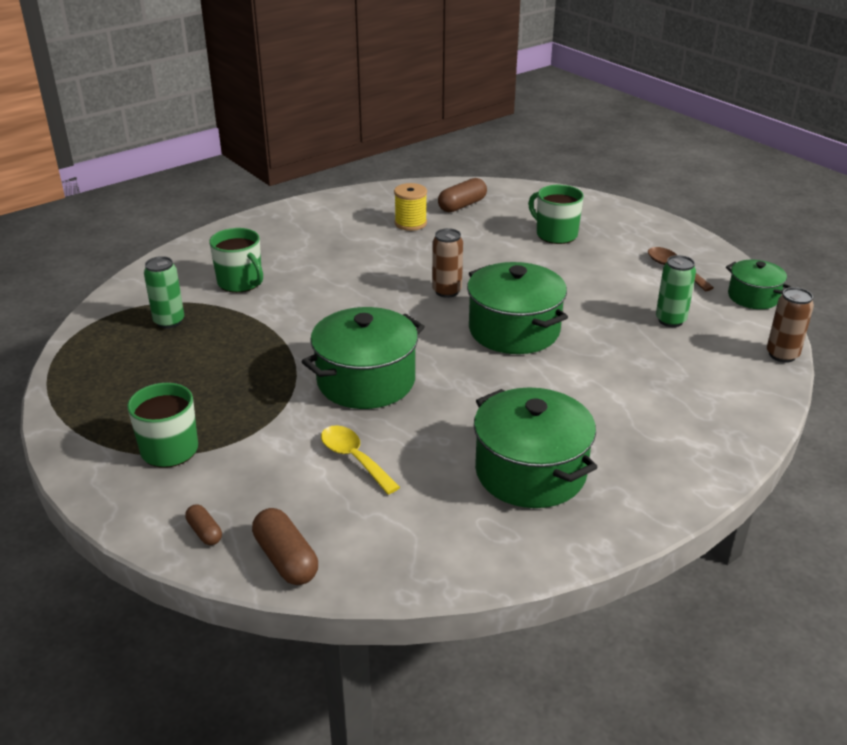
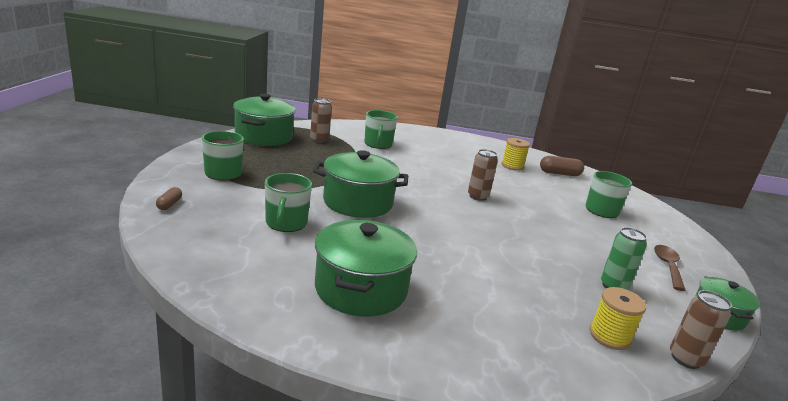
camera: 40 degrees right, 10 degrees down
(169, 321) = (319, 140): green can -> brown can
(286, 559) = (173, 235): brown capsule -> none
(354, 458) = (286, 223): yellow spoon -> green mug
(514, 330) = (485, 230): green pot -> green pot (264, 137)
(726, 372) = (609, 336): none -> yellow spool

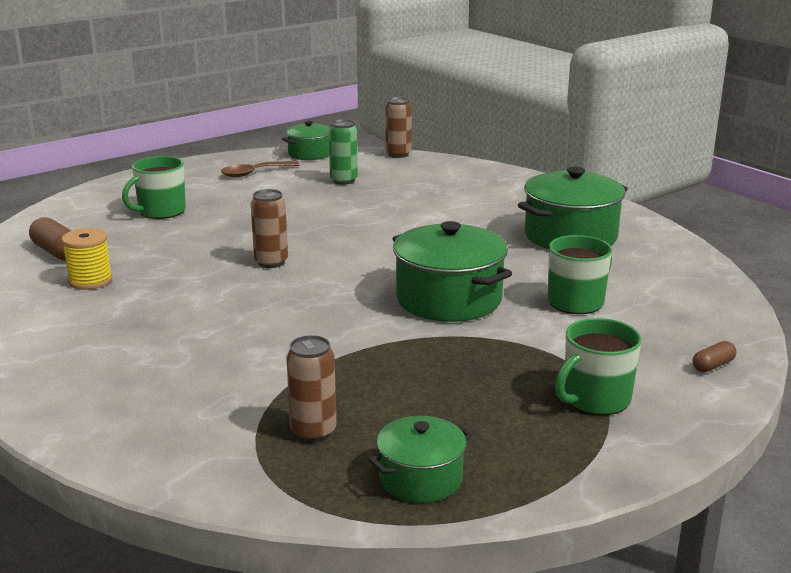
camera: 130 degrees left, 0 degrees up
(264, 137) = (421, 479): green pot -> green pot, size x0.58
(378, 144) = (213, 386): green mug -> none
(609, 336) = (423, 171): yellow spool -> none

